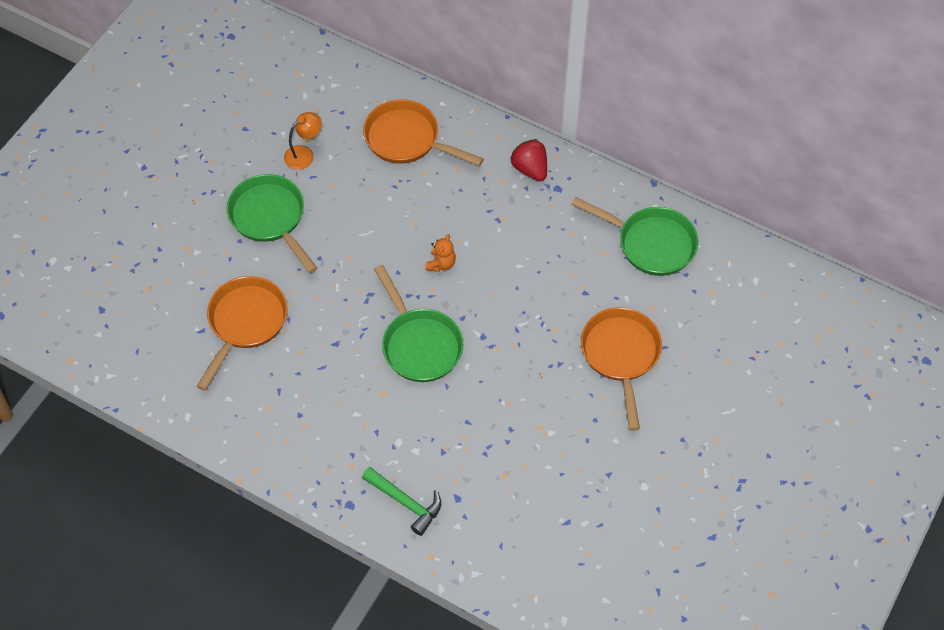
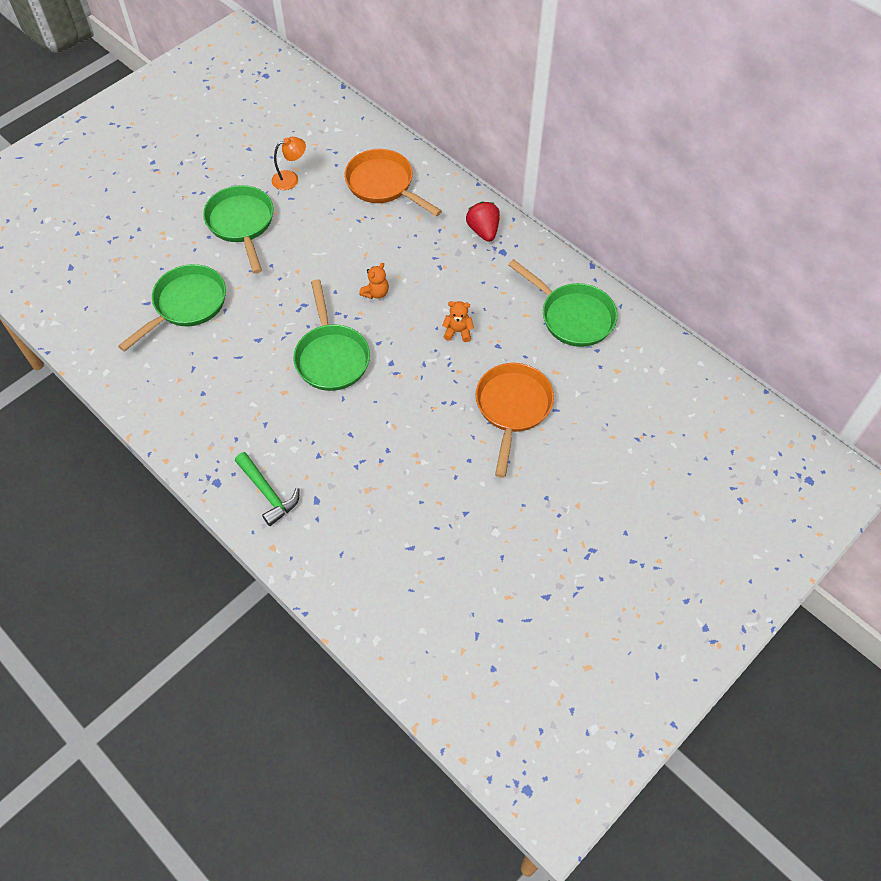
camera: 15 degrees right, 0 degrees up
(245, 323) = (186, 305): orange pan -> green pan
(540, 287) = (458, 331): none -> orange teddy bear

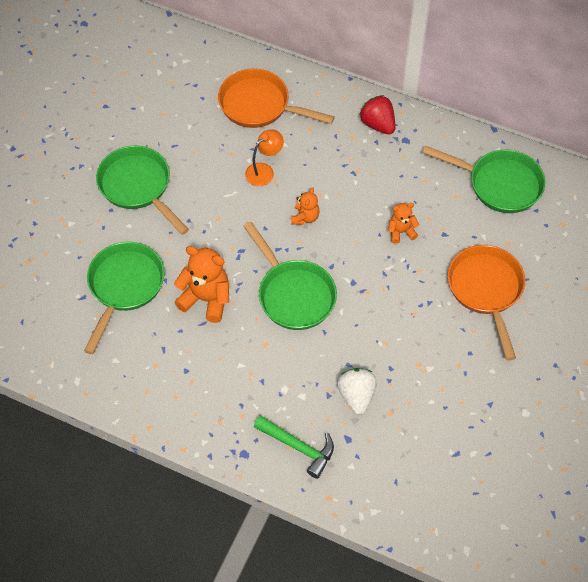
camera: 20 degrees left, 0 degrees up
(252, 337) = (206, 299): none -> orange teddy bear
(291, 178) = (164, 125): orange lamp -> orange lamp (264, 171)
(343, 465) = (356, 396): none -> white strawberry

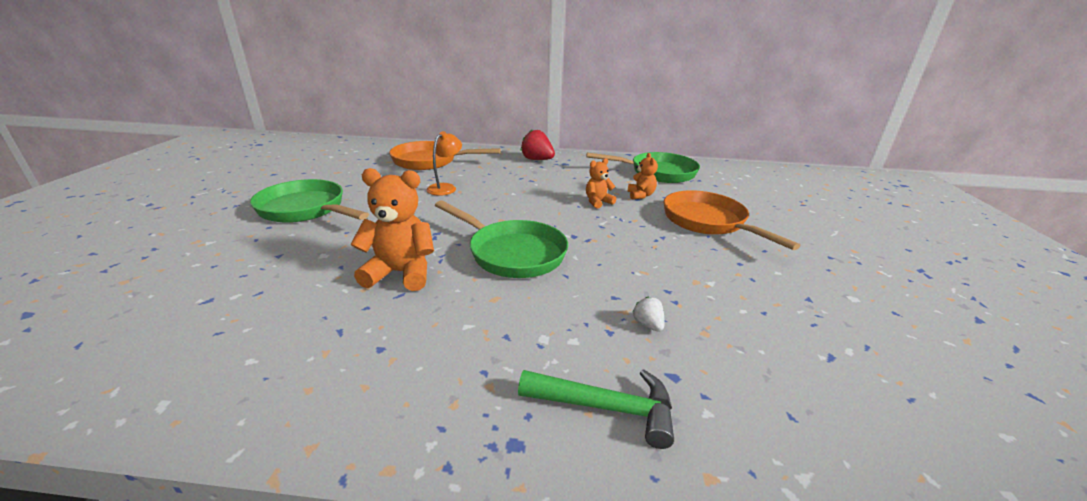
camera: 20 degrees left, 30 degrees down
(124, 287) = (278, 281): green pan -> none
(305, 217) = (499, 205): orange teddy bear -> orange teddy bear (640, 195)
(356, 396) = (648, 324): white strawberry -> white strawberry, size x0.53

